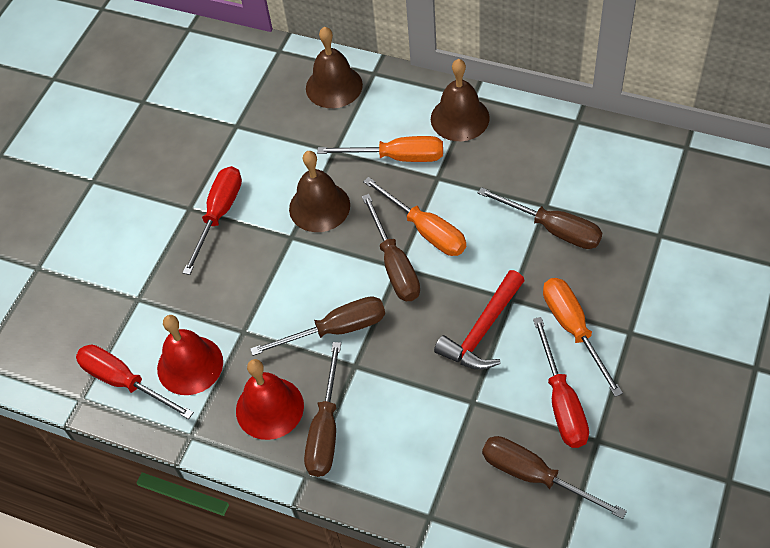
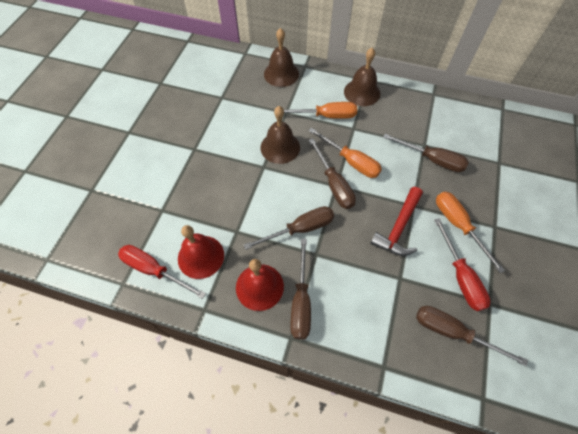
camera: 10 degrees left, 5 degrees up
(219, 215) = (214, 153): red screwdriver -> none

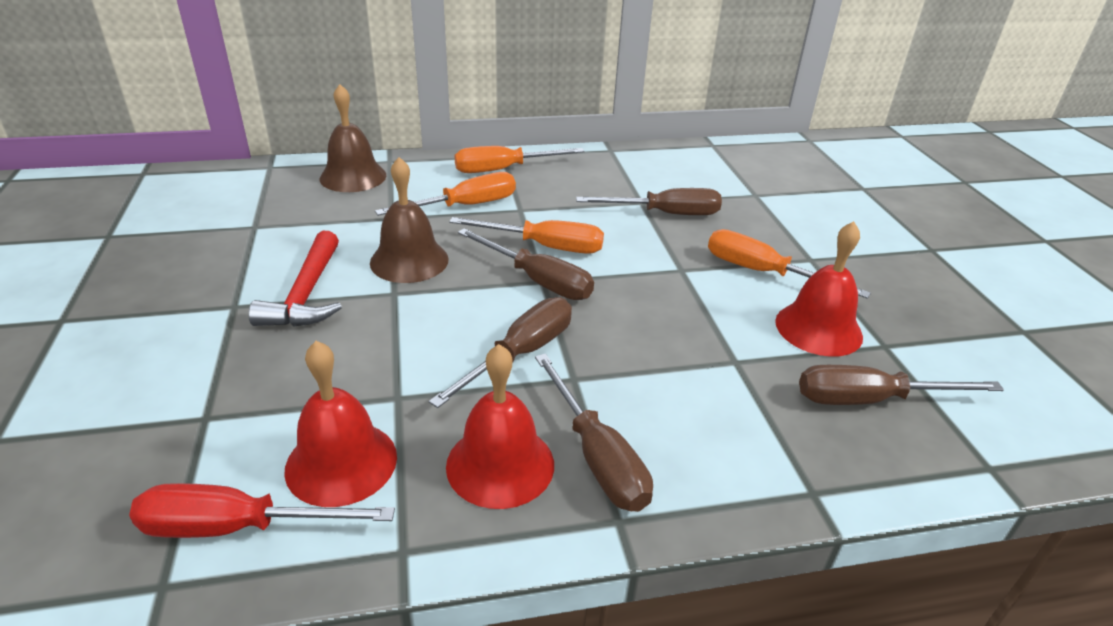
camera: 30 degrees left, 25 degrees down
(362, 92) = (504, 169): brown bell -> orange screwdriver
(398, 228) = (681, 301): red hammer -> red hammer (306, 294)
(460, 276) = (818, 328): red screwdriver -> red bell

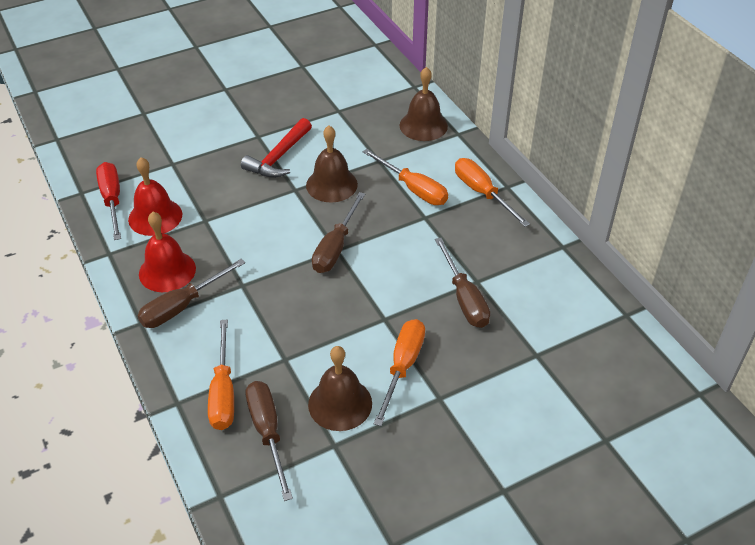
camera: 75 degrees right, 10 degrees up
(306, 294) = (279, 157): red hammer -> red hammer turned 45 degrees counterclockwise
(521, 354) = (256, 257): brown screwdriver -> none
(545, 246) = (379, 241): orange screwdriver -> orange screwdriver (223, 392)
(818, 328) = (340, 403): red bell -> brown bell

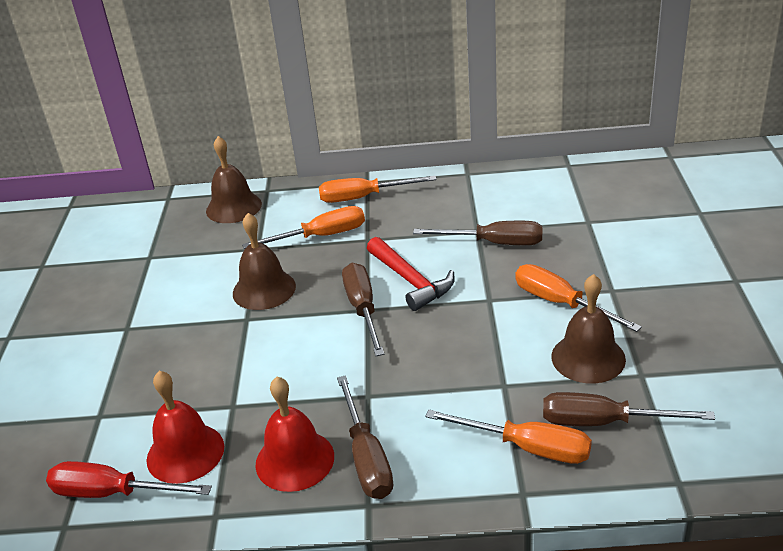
camera: 60 degrees left, 10 degrees down
(279, 157) = (181, 319): red hammer -> red hammer (410, 281)
(335, 247) = (363, 309): brown screwdriver -> brown screwdriver turned 150 degrees counterclockwise

